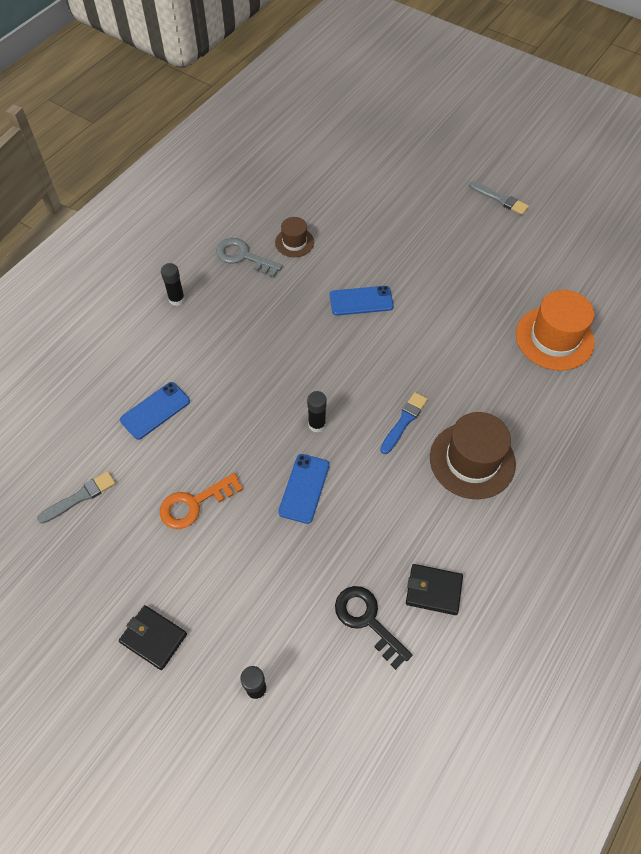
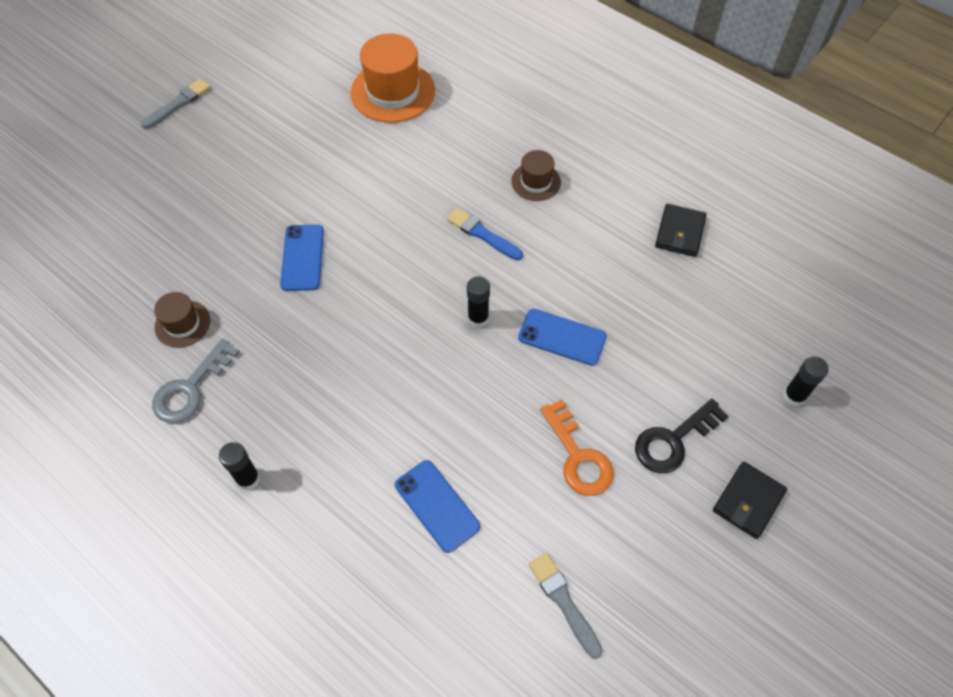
camera: 85 degrees left, 0 degrees up
(367, 620) = (714, 291): black key -> black key (673, 440)
(472, 460) = (536, 182): brown hat -> brown hat, size x0.55

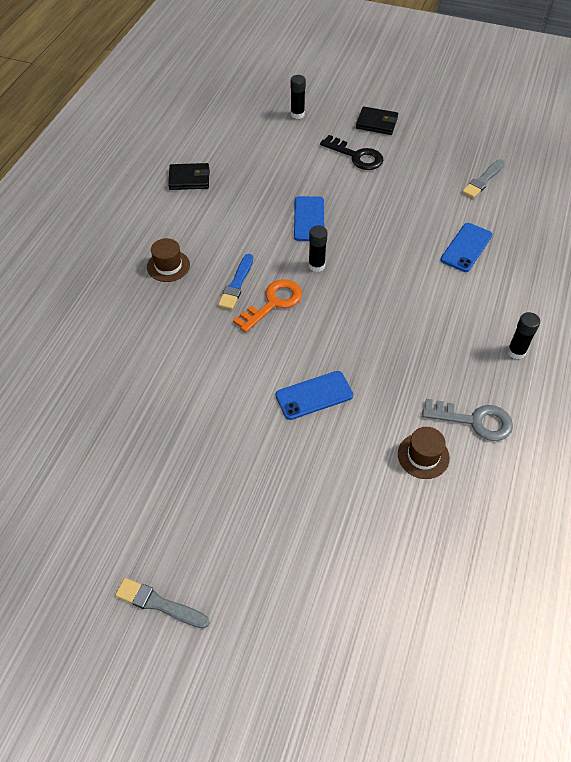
camera: 110 degrees left, 5 degrees down
(393, 92) = (86, 399): orange hat -> none
(578, 456) = (392, 193): orange key -> orange key (273, 303)

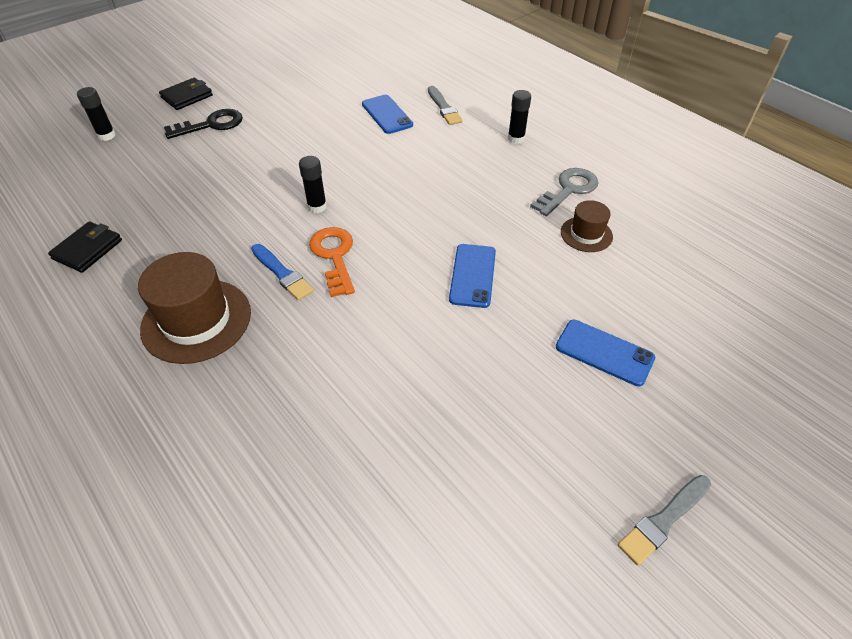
camera: 60 degrees left, 5 degrees down
(168, 266) = (196, 320): brown hat -> brown hat, size x1.83
(309, 219) = (253, 186): blue phone -> blue phone (604, 352)
(483, 180) = (325, 75): grey brush -> grey brush (444, 107)

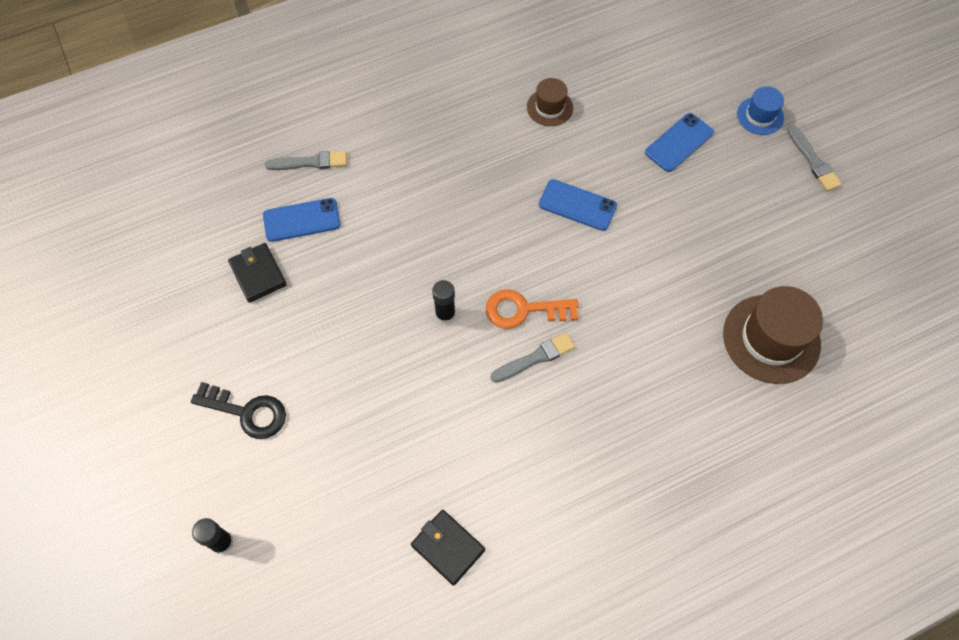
camera: 75 degrees left, 15 degrees up
(187, 96) = (165, 440): black wallet -> black wallet (258, 274)
(196, 320) = (578, 437): brown hat -> brown hat (771, 339)
(211, 125) = (247, 412): black key -> black key turned 120 degrees clockwise
(282, 273) = (535, 358): blue brush -> grey brush
(516, 138) = (393, 114): black glue stick -> none
(568, 190) = (487, 99): grey key -> none
(702, 438) = (760, 116): none -> blue hat

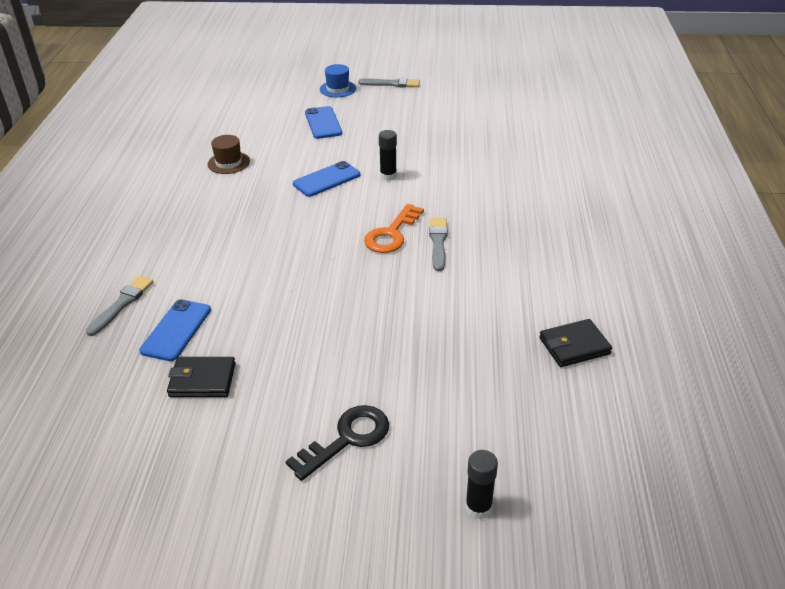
camera: 60 degrees left, 25 degrees down
(445, 315) = (358, 275): black glue stick -> black glue stick (388, 176)
(771, 339) = (506, 141): brown hat -> none

